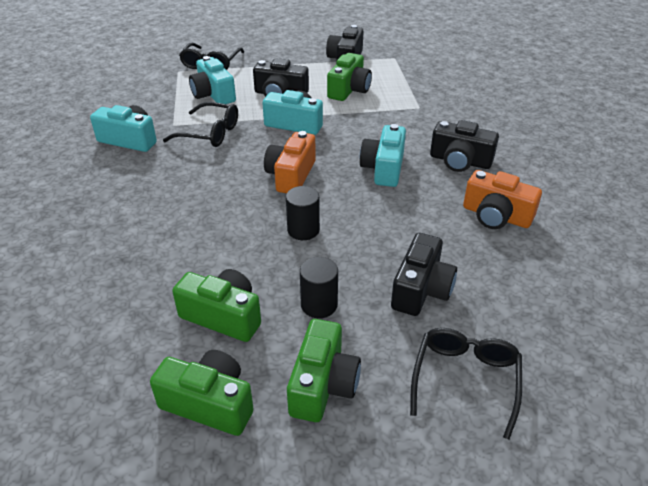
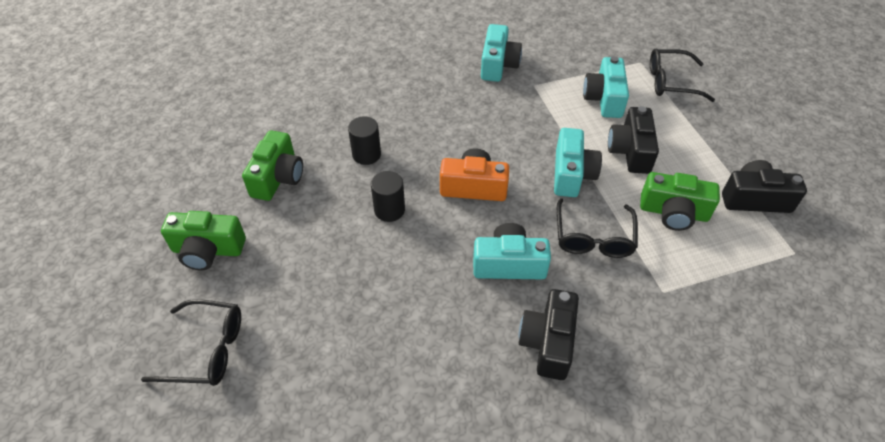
camera: 80 degrees right, 10 degrees up
(209, 403) = (195, 188): green camera -> none
(210, 133) = (528, 113): black glasses -> black glasses (593, 237)
(213, 94) = (604, 99): turquoise camera -> turquoise camera turned 45 degrees counterclockwise
(319, 305) = (292, 235): black cylinder -> black cylinder (366, 154)
(421, 289) = (316, 311): black camera -> none
(496, 216) = (443, 382): orange camera -> none

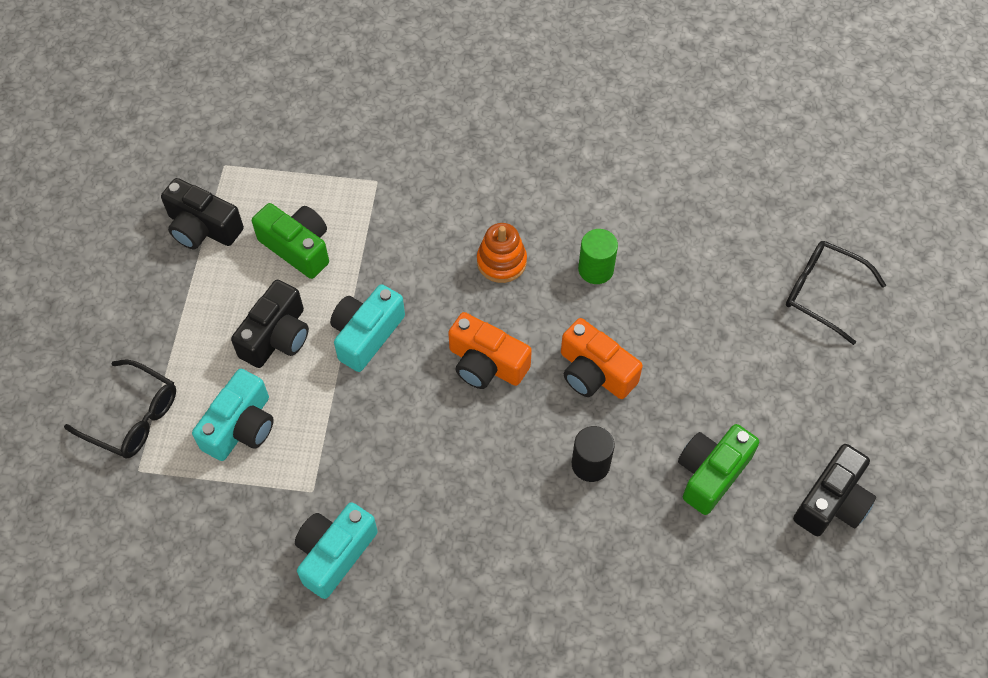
camera: 155 degrees left, 10 degrees up
(208, 250) = (810, 402): green camera -> none
(389, 210) = (594, 373): black cylinder -> orange camera
(426, 289) = (596, 269): none -> green cylinder
(509, 264) = (501, 262): turquoise camera -> orange stacking toy
(548, 342) = (511, 181): black camera -> black camera (832, 502)
(593, 237) = (400, 254): black glasses -> none

